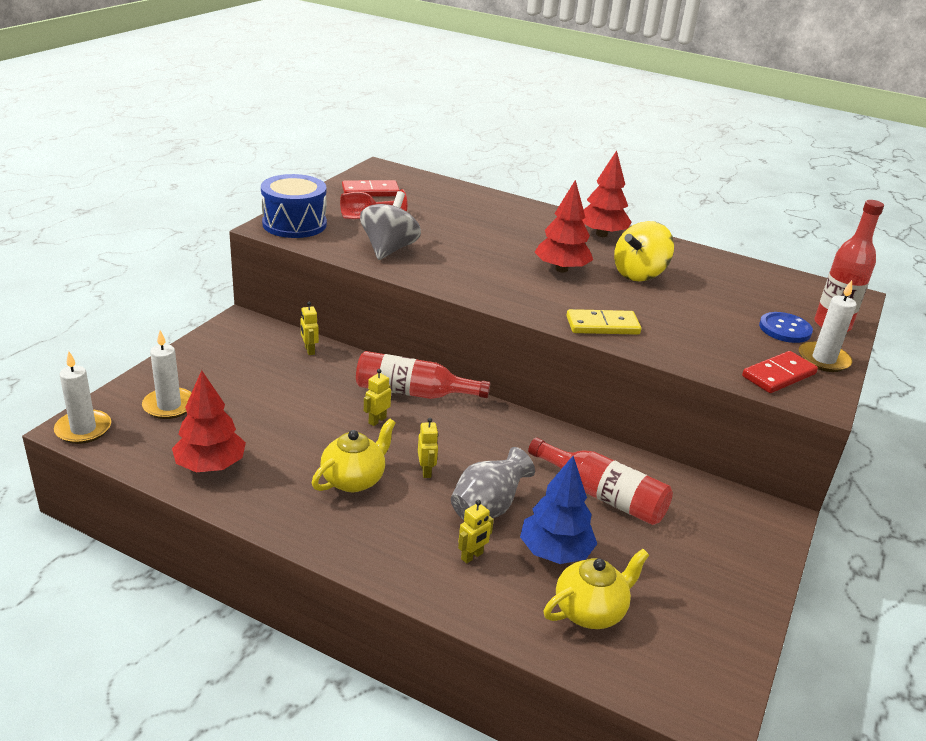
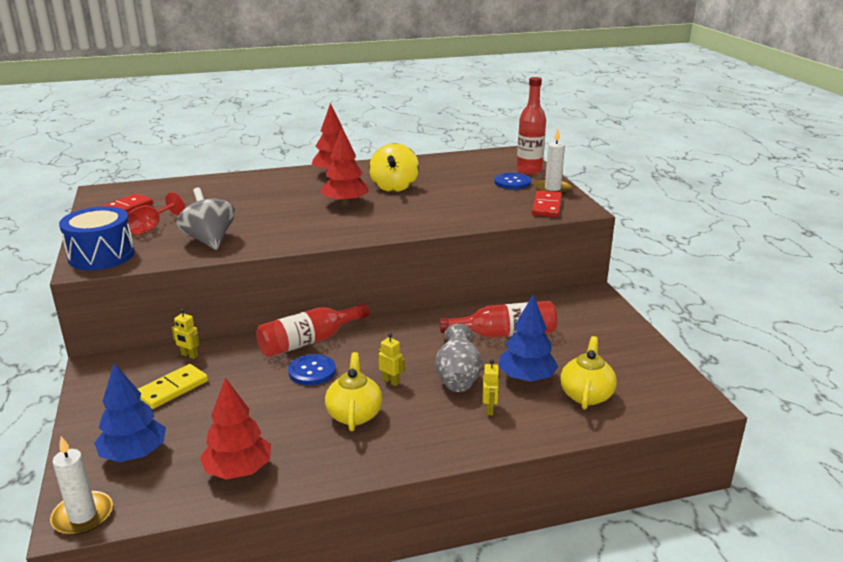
camera: 40 degrees left, 5 degrees down
(169, 406) = (134, 454): white candle -> blue tree
(377, 420) = (312, 371): yellow robot -> blue button
(602, 325) = (423, 223): yellow domino -> yellow domino (172, 389)

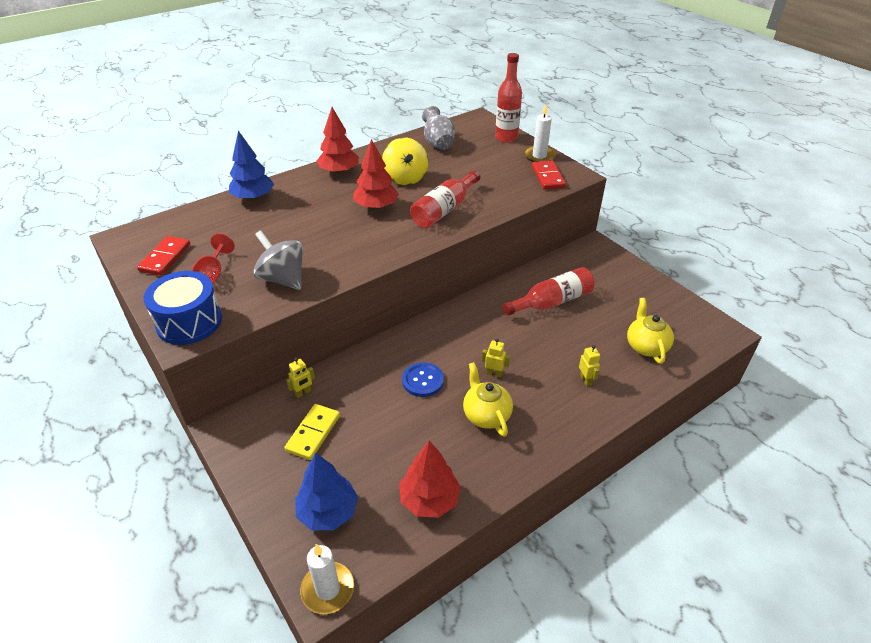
camera: 20 degrees left, 15 degrees up
(189, 355) = (303, 393): yellow robot -> yellow robot turned 45 degrees counterclockwise
(309, 341) = (399, 350): red bottle -> red bottle (444, 209)
(458, 379) = (544, 356): grey vase -> grey vase (438, 144)
(512, 182) = (502, 154): blue button -> none
(526, 378) = (594, 341): blue tree -> blue tree (253, 197)

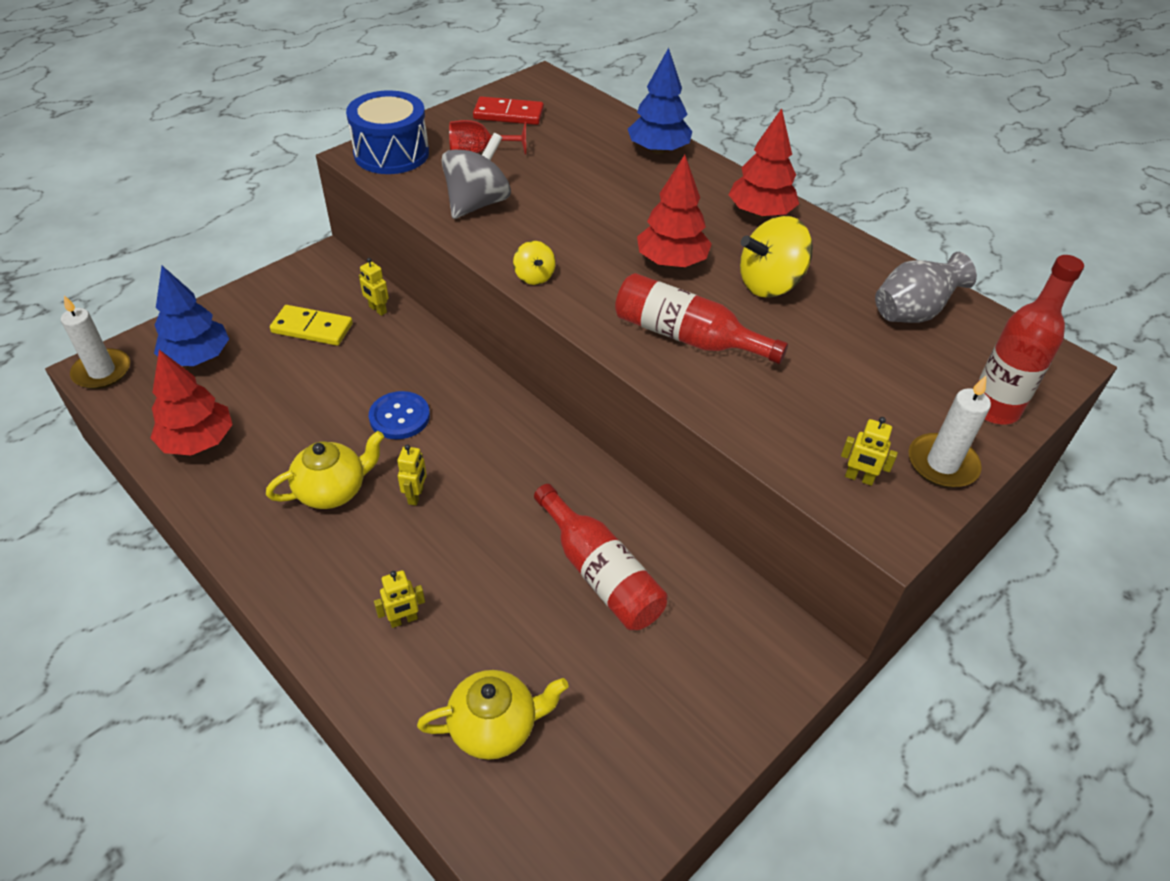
camera: 80 degrees right, 5 degrees up
(376, 259) = (534, 277): none -> yellow spinning top
(548, 177) = (859, 478): red domino -> yellow robot

